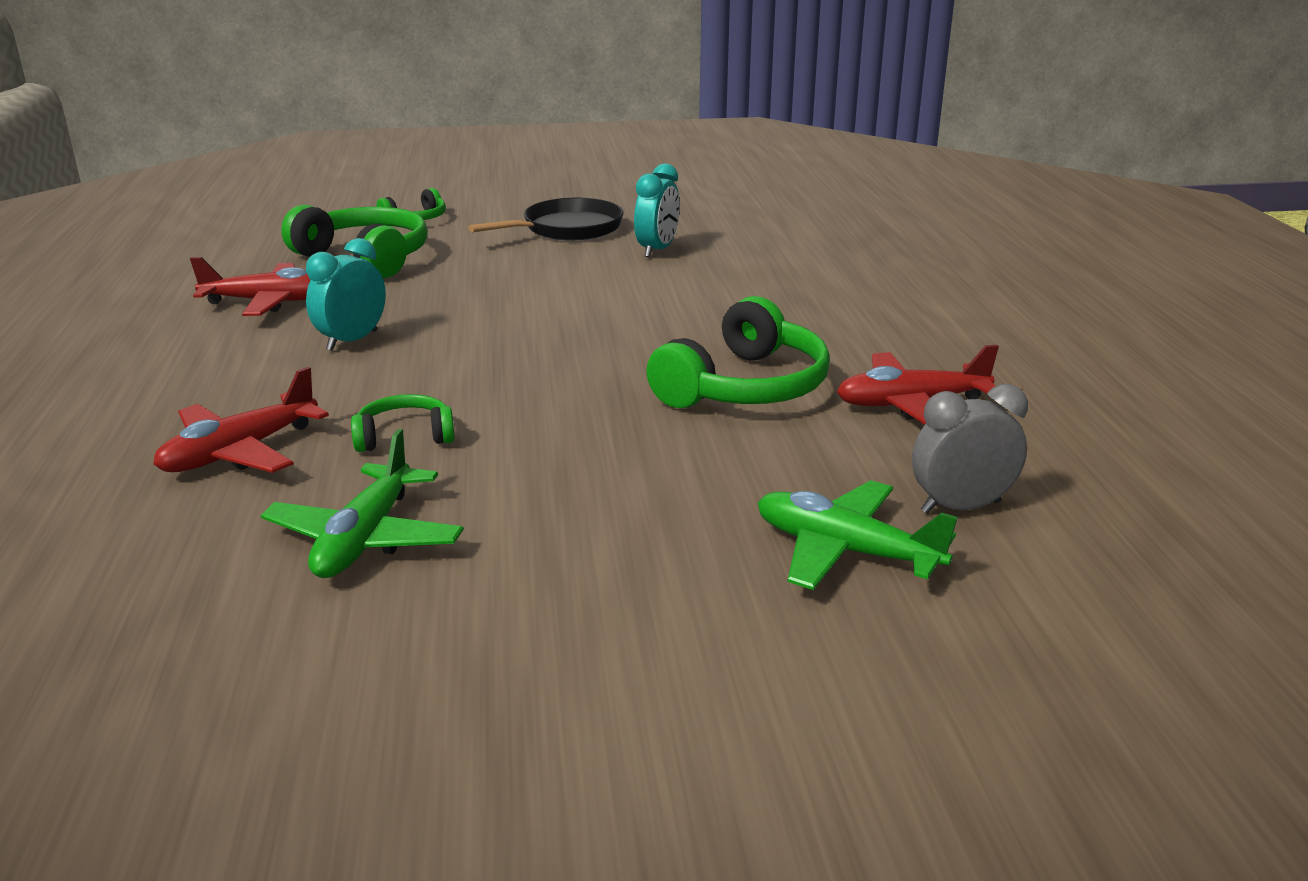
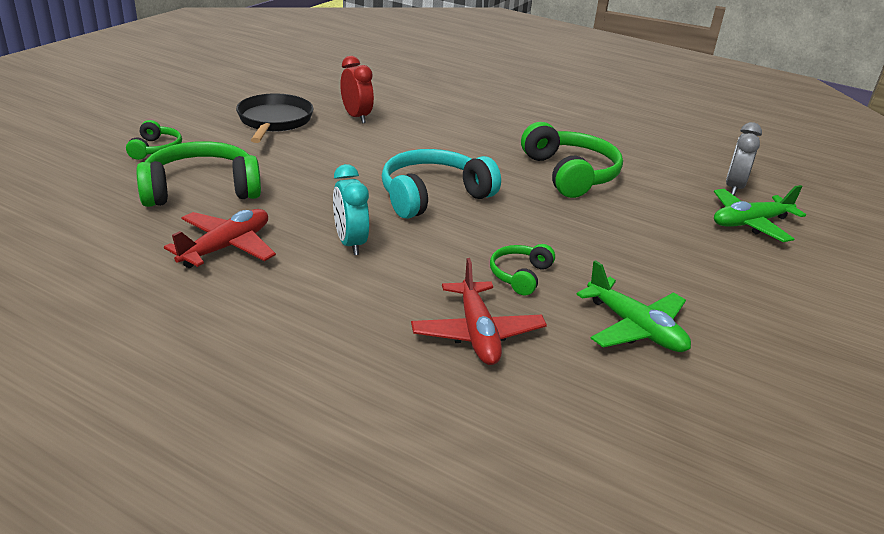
camera: 55 degrees left, 5 degrees up
(528, 340) = (433, 196): none -> turquoise headphones
(657, 250) = (356, 117): turquoise clock -> red clock
(911, 404) = (632, 153): red plane -> none

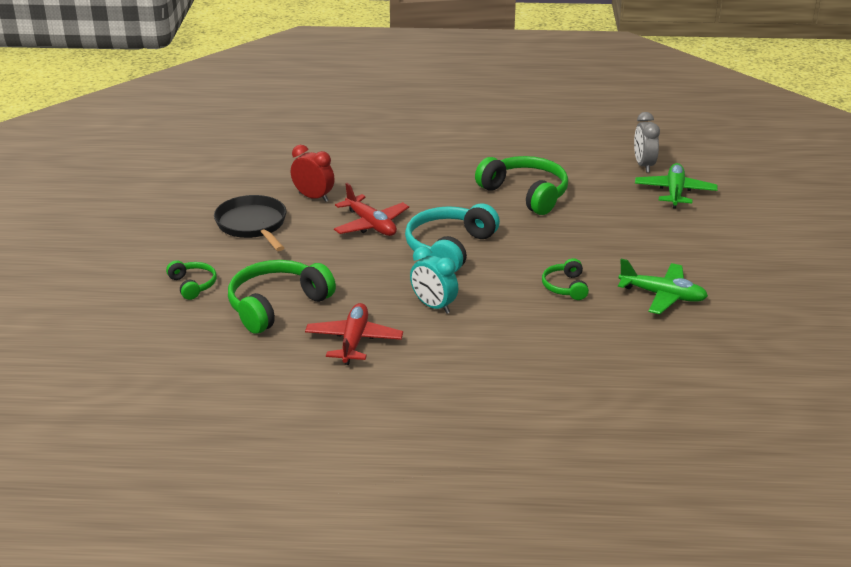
camera: 25 degrees left, 0 degrees up
(477, 333) = (576, 335): red plane -> red plane (371, 225)
(750, 223) = (675, 192): green plane -> green plane turned 150 degrees clockwise

